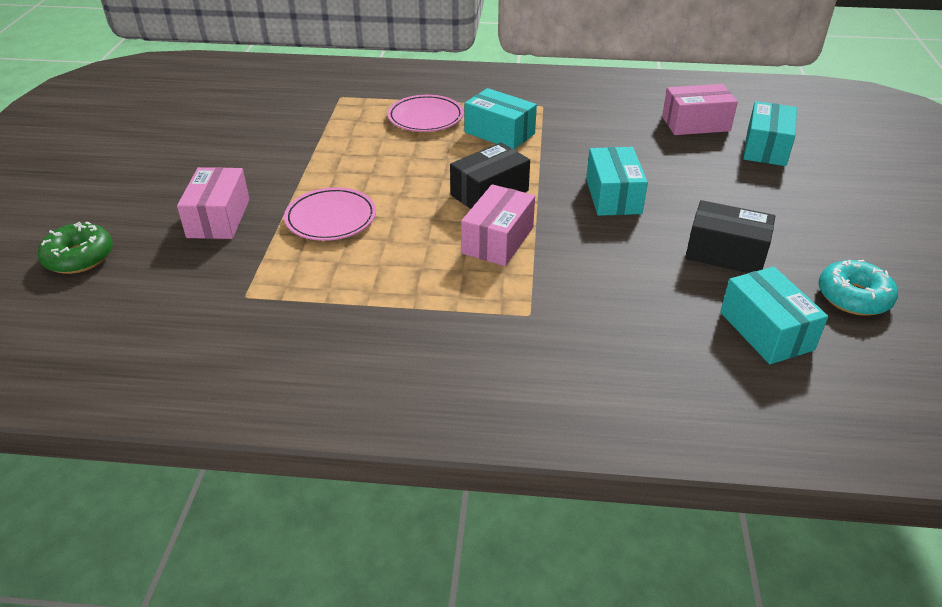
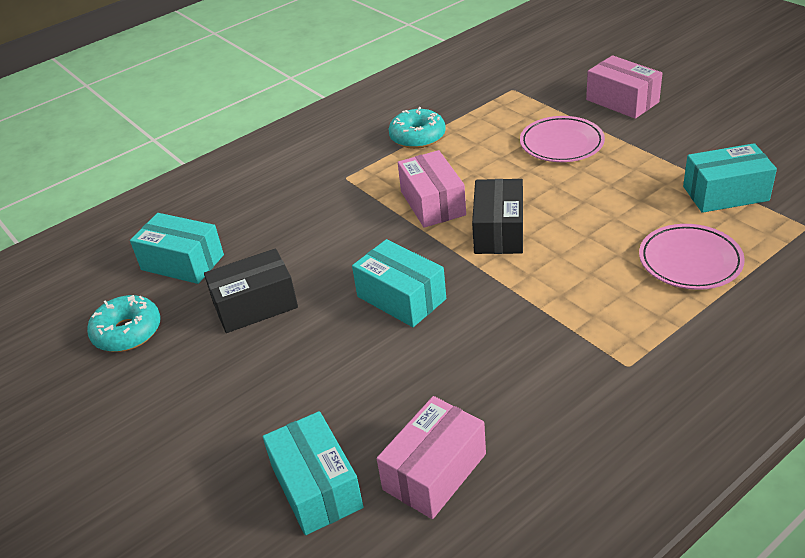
camera: 140 degrees right, 0 degrees up
(79, 257) = (633, 47): green donut -> none
(408, 309) = (417, 137): none -> turquoise donut
(499, 133) = (598, 294): turquoise box -> turquoise box (725, 193)

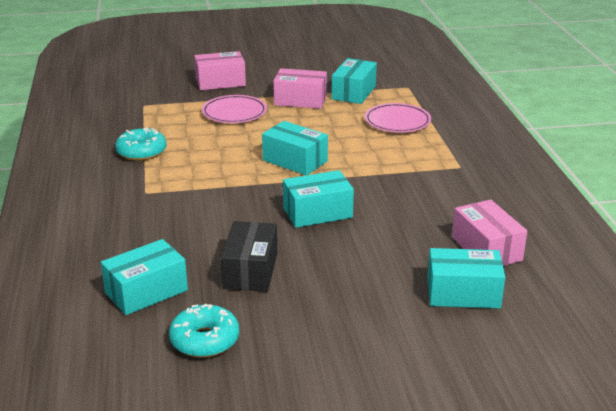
camera: 65 degrees left, 10 degrees down
(432, 203) = (231, 171): pink box -> pink box (300, 100)
(499, 231) = (295, 161): black box -> turquoise box

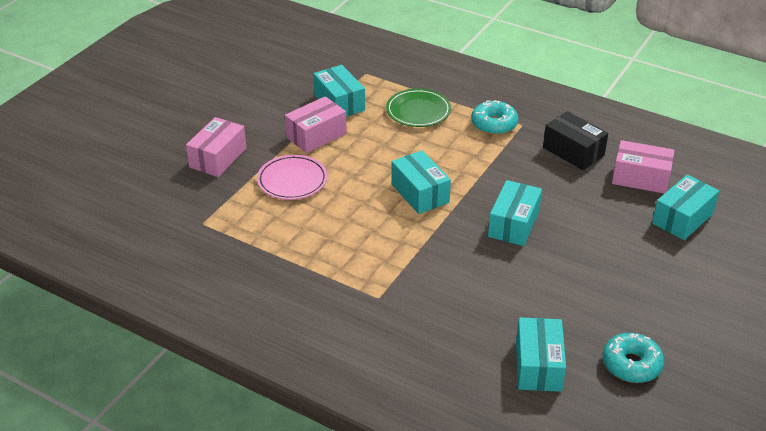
camera: 50 degrees left, 10 degrees up
(141, 152) = (299, 267): turquoise donut -> turquoise donut (494, 124)
(250, 271) = (562, 298): black box -> black box (573, 151)
(295, 161) = (420, 193): turquoise box -> turquoise box turned 75 degrees clockwise
(397, 122) = (418, 111): pink plate -> green plate

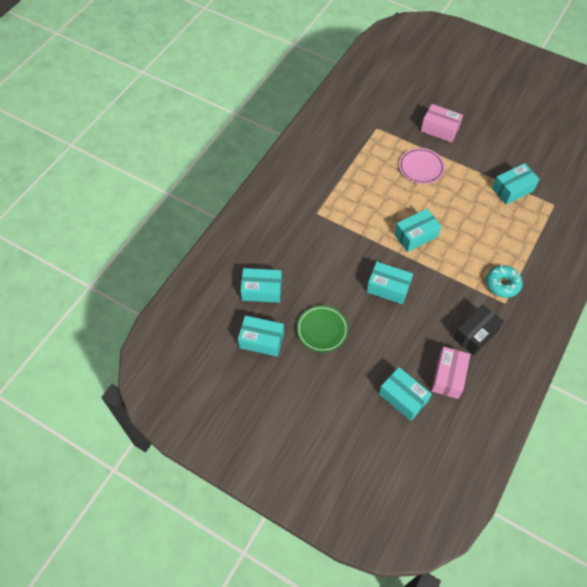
camera: 90 degrees right, 20 degrees up
(316, 135) = (471, 178): pink box -> none
(418, 111) = (510, 237): green plate -> green plate (322, 330)
(631, 364) = (261, 340): turquoise donut -> turquoise box

